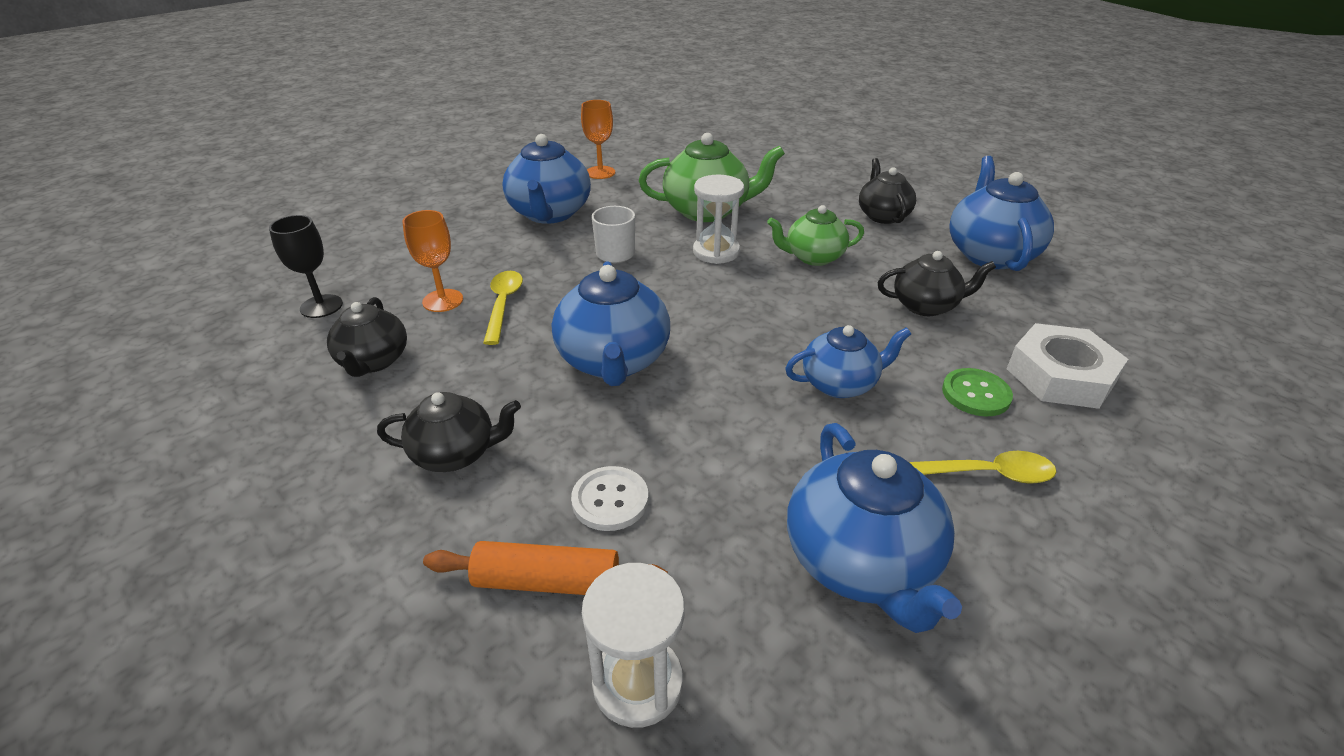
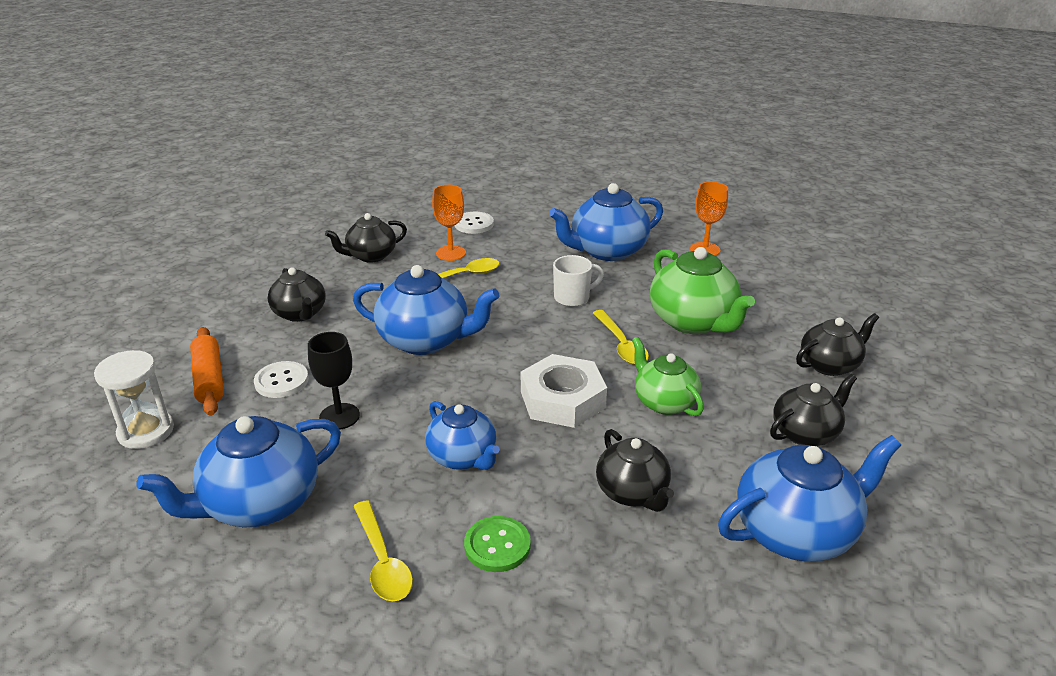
camera: 65 degrees right, 5 degrees down
(321, 306) = (414, 218): black goblet -> black goblet (339, 416)
(396, 270) = (474, 224): none -> white button
(613, 361) = (425, 340): blue teapot -> blue teapot turned 135 degrees counterclockwise
(716, 252) = (621, 345): white hourglass -> yellow spoon
(806, 181) = (829, 365): none -> black teapot
(1060, 375) = (569, 609): white nut -> white nut (562, 399)

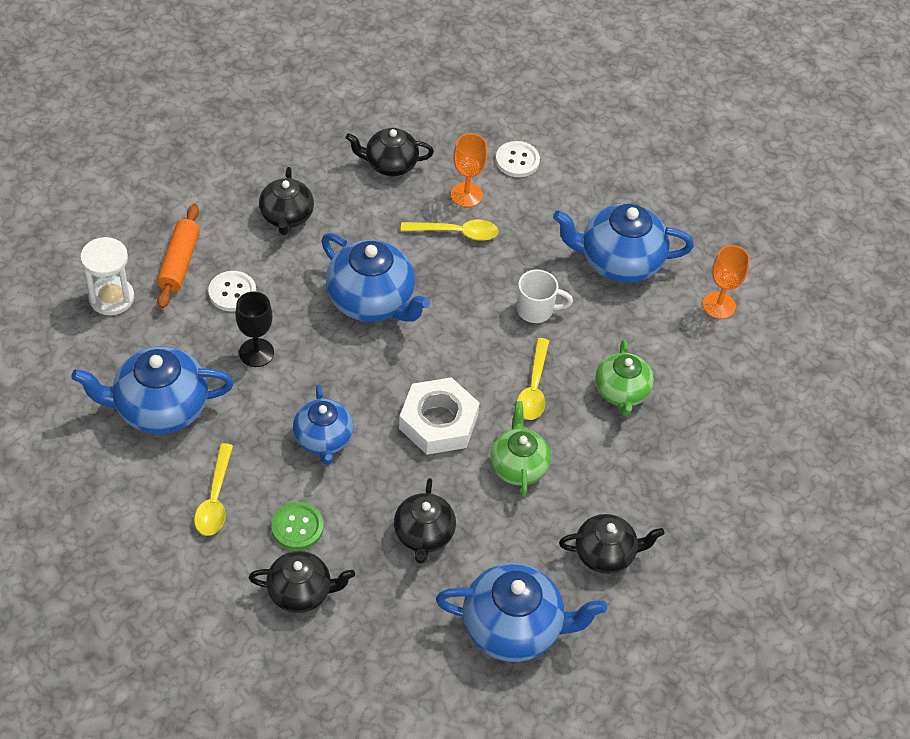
camera: 25 degrees right, 20 degrees up
(693, 321) = (621, 392): green teapot -> green teapot, size x0.64
(829, 365) = (697, 500): black teapot -> black teapot (300, 592)

